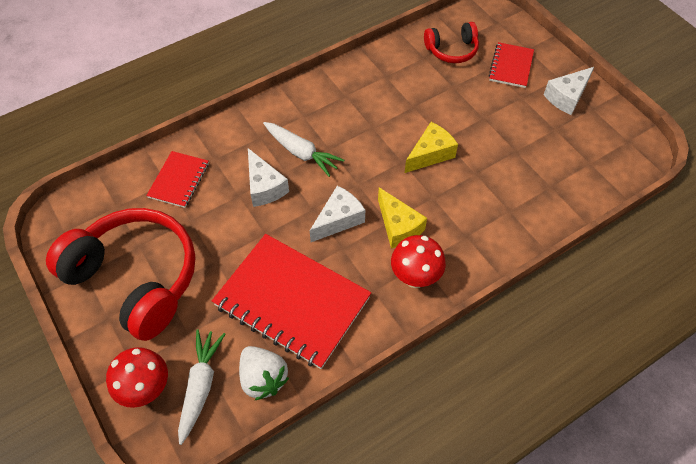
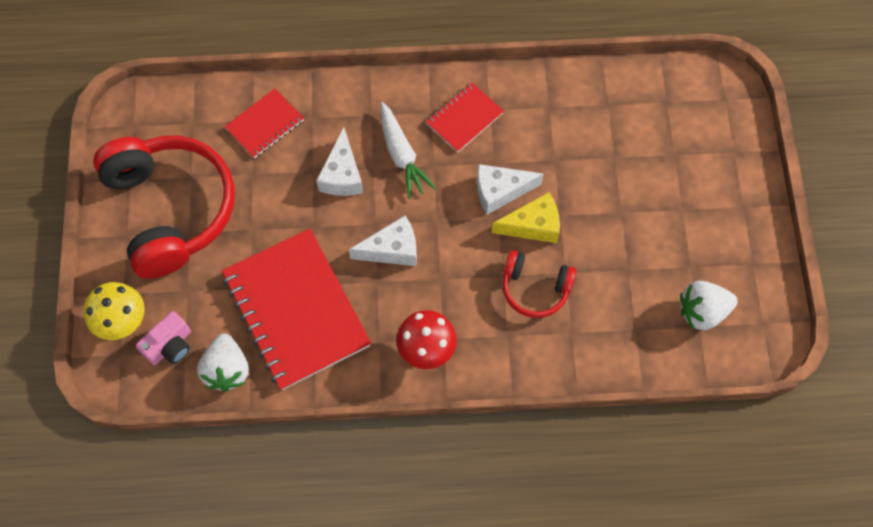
camera: 30 degrees right, 10 degrees up
(147, 389) = (124, 323): red mushroom -> yellow mushroom
(200, 386) = (170, 346): white carrot -> pink camera
(398, 226) = (446, 288): yellow cheese -> none
(452, 50) = (645, 111): red headphones -> red headphones (535, 288)
(510, 66) = (697, 165): red notebook -> red notebook (464, 118)
(567, 97) = (733, 235): white cheese -> white cheese (500, 191)
(585, 153) = (702, 311): none -> white strawberry

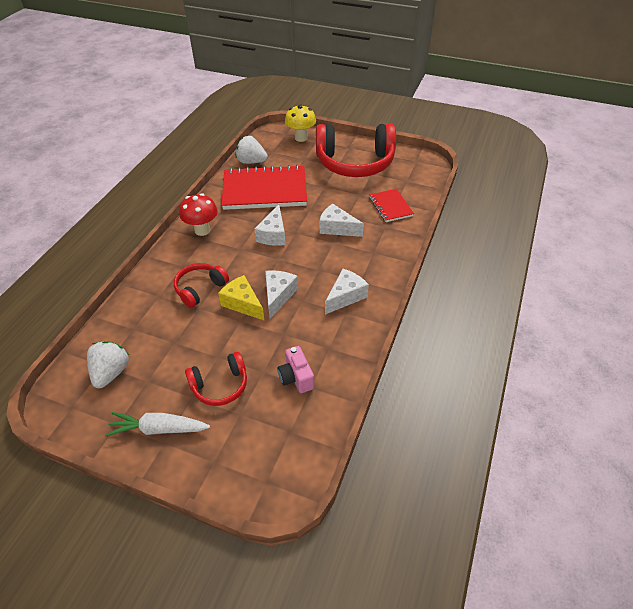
camera: 115 degrees right, 20 degrees down
(170, 346) = (278, 148): pink camera -> pink camera (296, 377)
(401, 155) = (335, 257): white carrot -> white carrot (159, 429)
(464, 118) = (345, 296): red notebook -> white cheese
(533, 225) = (242, 304): yellow cheese -> yellow cheese turned 120 degrees clockwise
(654, 190) = (220, 385): none -> red headphones

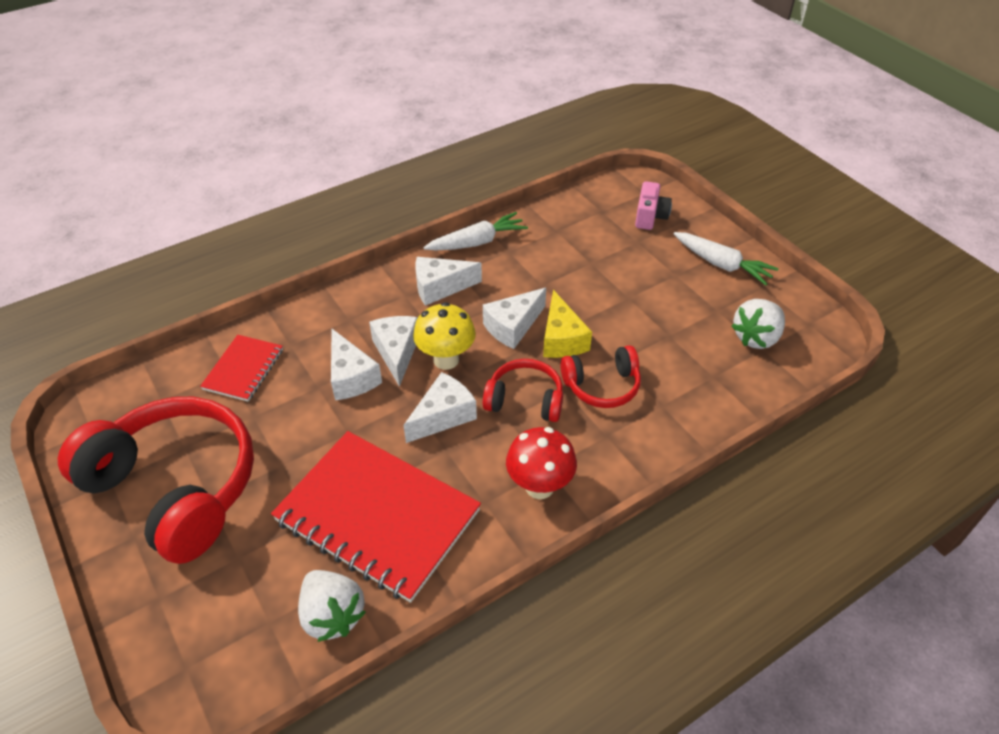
camera: 145 degrees left, 0 degrees up
(220, 385) = (642, 271): red headphones -> red headphones (525, 400)
(296, 377) = (563, 243): pink camera -> pink camera (650, 217)
(301, 138) = (174, 630): yellow mushroom -> yellow mushroom (446, 360)
(328, 249) = (397, 352): none -> white cheese
(357, 342) = (477, 242): none -> white carrot

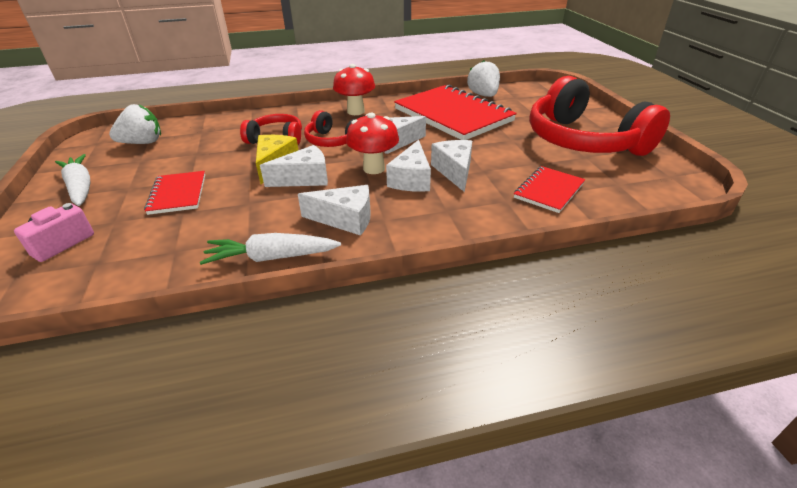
camera: 160 degrees left, 10 degrees down
(446, 360) = (374, 168): yellow mushroom -> red mushroom
(619, 278) = (178, 194): none -> red notebook

